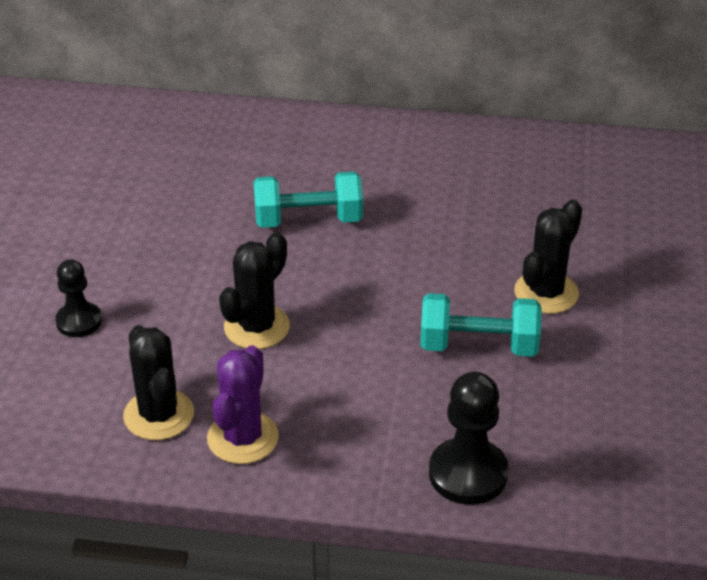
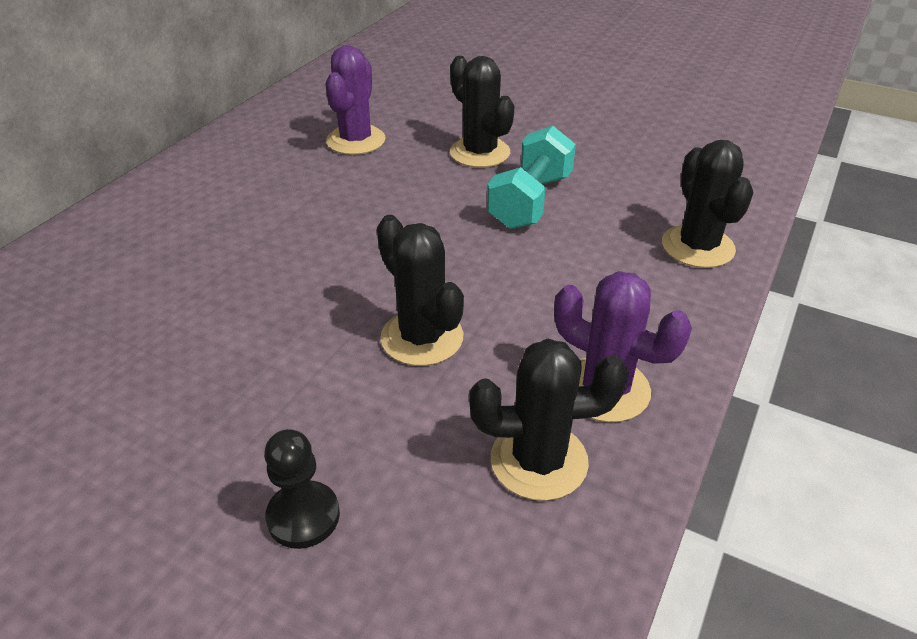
camera: 70 degrees left, 0 degrees up
(308, 220) = (267, 259): turquoise dumbbell -> none
(468, 474) = (697, 247): black pawn -> black cactus
(513, 208) = (356, 140): none -> purple cactus

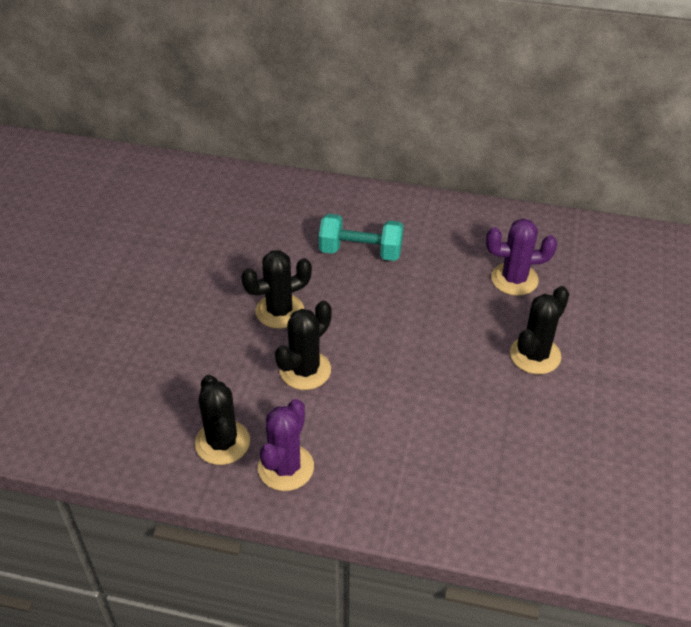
camera: 75 degrees right, 5 degrees up
(303, 516) = (169, 356): black pawn -> none
(530, 201) = (478, 399): turquoise dumbbell -> turquoise dumbbell (360, 252)
(697, 247) = (461, 513): black cactus -> black cactus (279, 311)

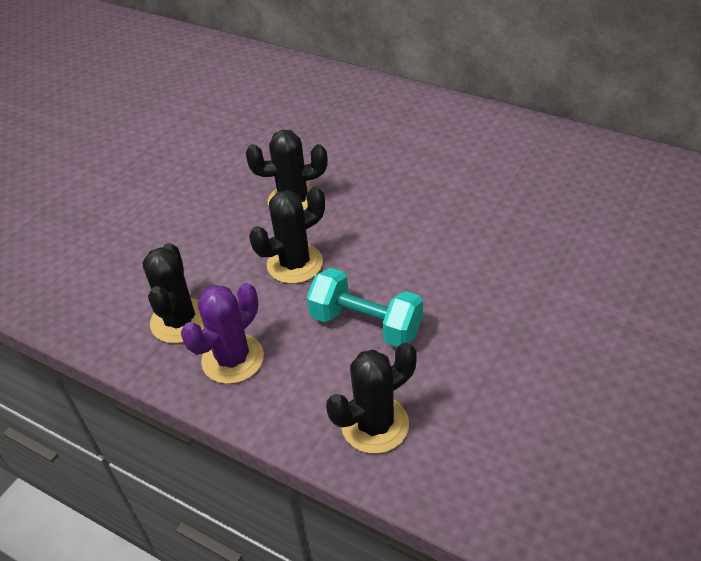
camera: 20 degrees right, 0 degrees up
(360, 252) = (401, 155): turquoise dumbbell -> turquoise dumbbell (366, 324)
(514, 279) = (562, 206): purple cactus -> none
(535, 355) = (557, 291): black cactus -> black cactus (375, 424)

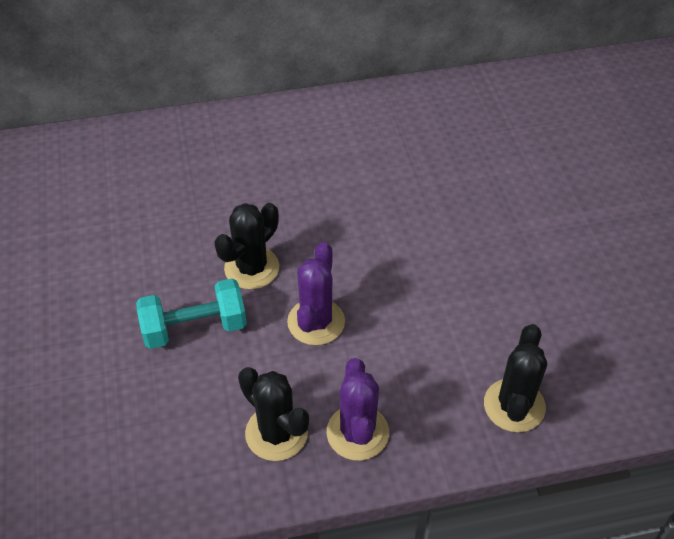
camera: 45 degrees left, 5 degrees up
(295, 263) = (316, 322): black cactus -> purple cactus
(366, 324) = (426, 335): turquoise dumbbell -> turquoise dumbbell (194, 328)

